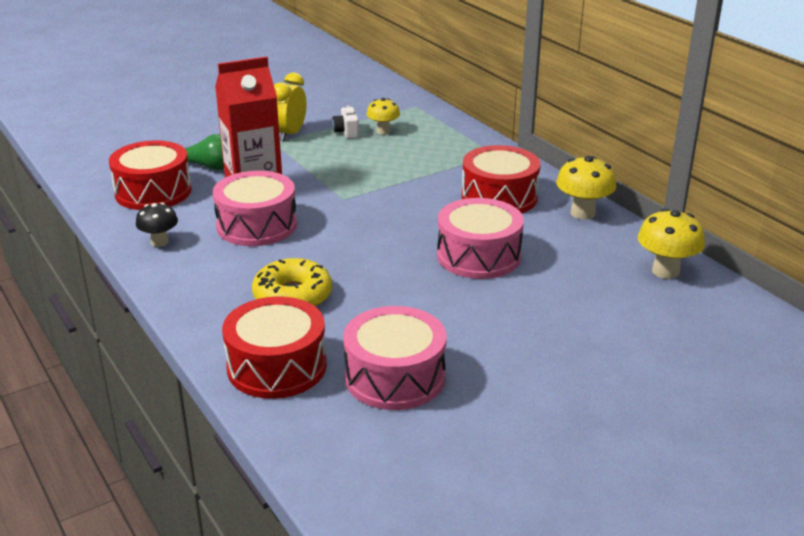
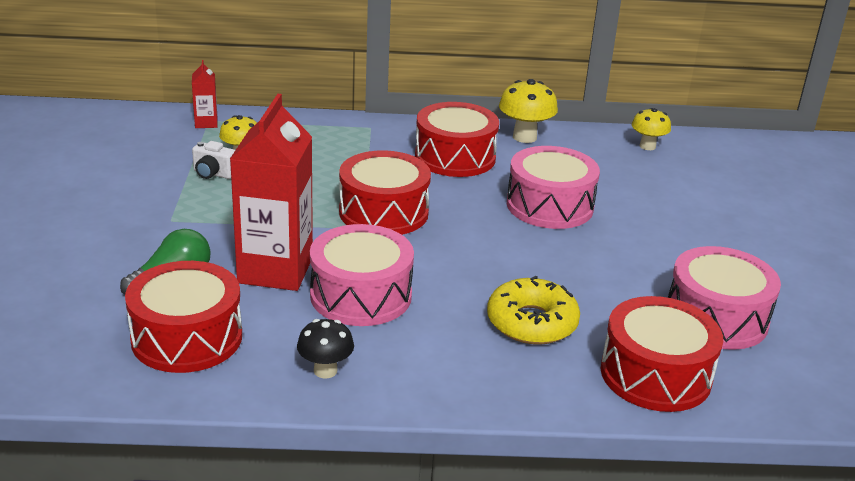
camera: 60 degrees left, 0 degrees up
(290, 134) = (166, 204): yellow clock -> none
(375, 198) = (383, 212): none -> red drum
(410, 107) = (206, 123): none -> red carton
(665, 271) = (647, 146): yellow mushroom -> yellow mushroom, size x0.67

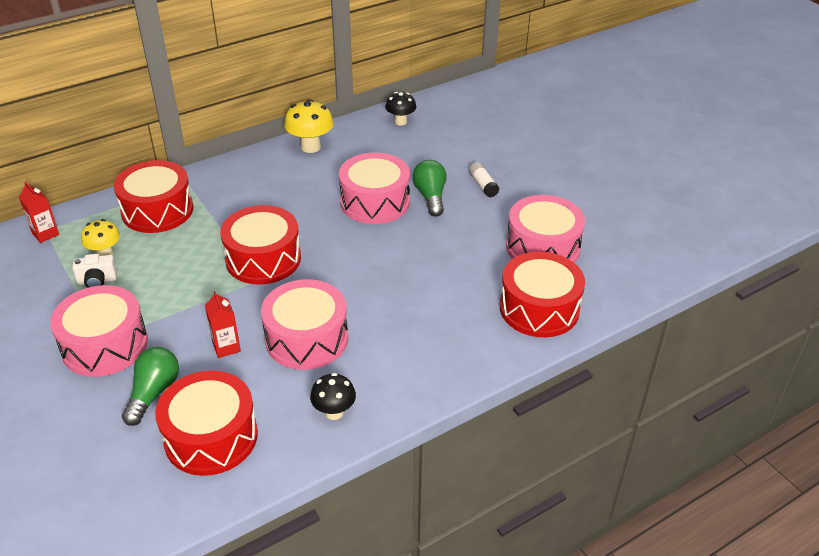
camera: 30 degrees left, 10 degrees up
(169, 225) = (105, 345): none -> pink drum
(275, 270) = (226, 347): red carton -> red carton, size x0.44
(455, 157) = (275, 186): red drum -> red drum (157, 210)
(531, 322) = (437, 305): yellow donut -> none
(619, 222) = (430, 196): none -> green light bulb
(647, 146) = (400, 122): yellow mushroom -> black mushroom
(694, 233) = (483, 185): none -> white glue stick

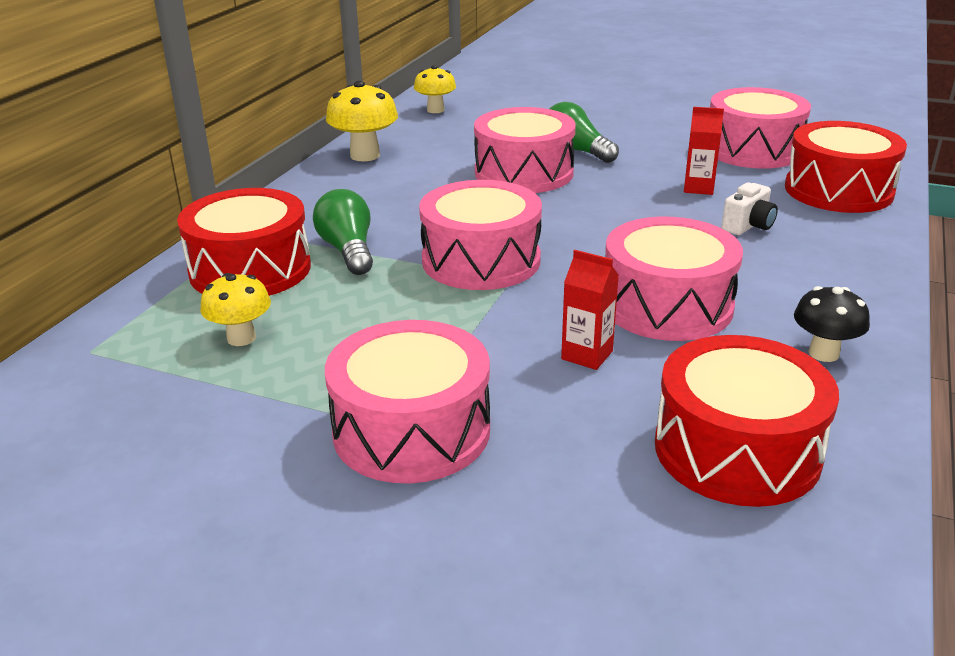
camera: 35 degrees left, 10 degrees down
(45, 234) = (97, 355): red carton -> red carton (698, 188)
(97, 281) = (278, 370): white camera -> white camera (748, 226)
(153, 393) = (577, 445): green light bulb -> green light bulb (348, 250)
(263, 259) = (481, 260): red drum -> pink drum
(400, 122) = (435, 110): black mushroom -> yellow mushroom
(483, 185) = (611, 128): white glue stick -> none

